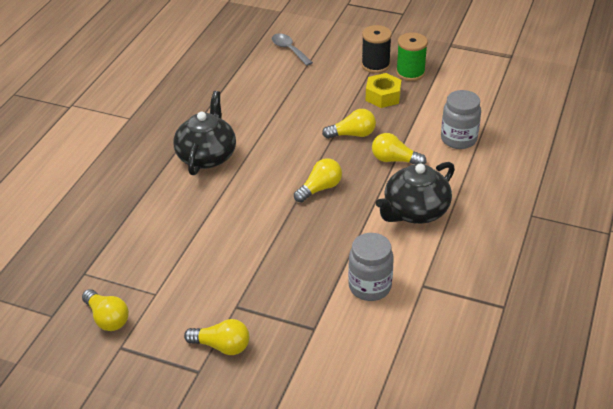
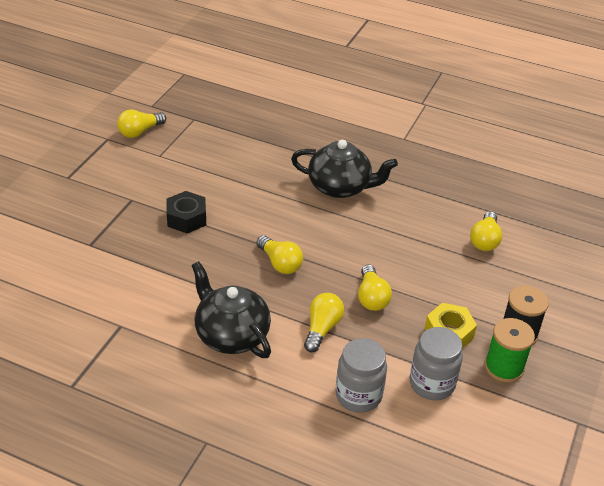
camera: 90 degrees right, 0 degrees up
(222, 346) = (89, 190): yellow light bulb -> yellow light bulb (485, 240)
(263, 258) = (186, 218): none -> black nut
(289, 50) = (543, 257): grey spoon -> none
(369, 287) = (130, 286): grey jar -> grey jar (432, 384)

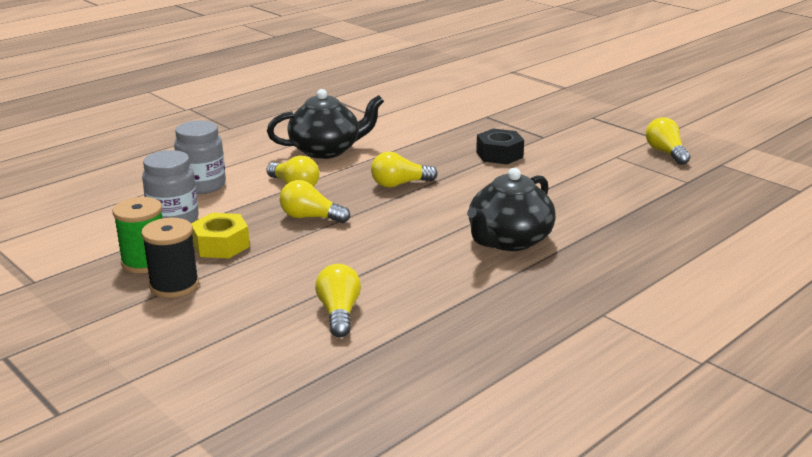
camera: 115 degrees right, 15 degrees down
(485, 240) = (339, 313): yellow light bulb -> yellow light bulb turned 45 degrees clockwise

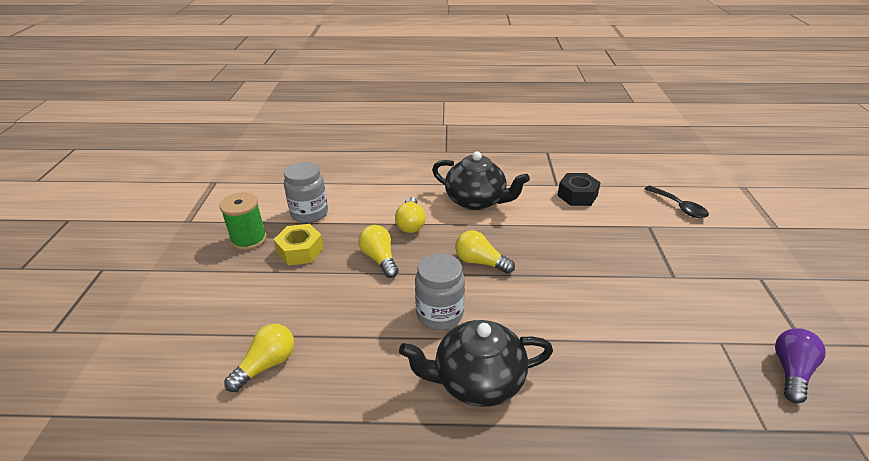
camera: 45 degrees right, 10 degrees up
(174, 285) = (233, 269): black spool -> none
(203, 185) = (363, 193): grey jar -> grey jar (439, 314)
(489, 98) = (679, 207): none -> black spoon
(499, 154) = (603, 275): black nut -> black nut (577, 195)
(665, 153) = (791, 371): yellow light bulb -> purple light bulb

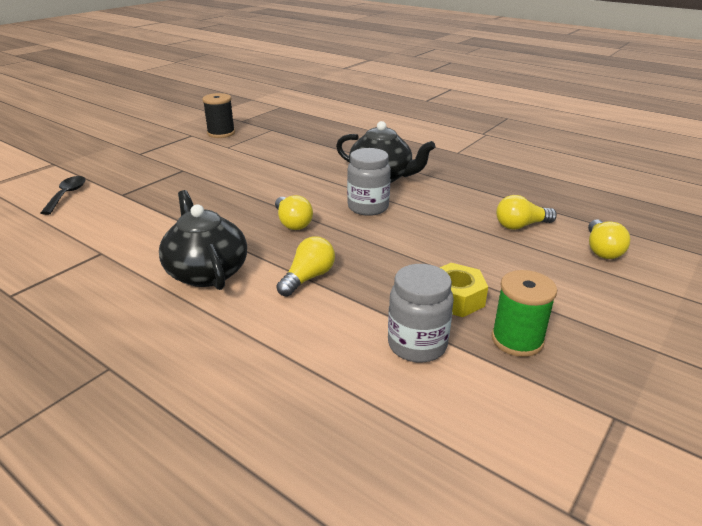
camera: 145 degrees left, 5 degrees down
(379, 259) = (376, 258): yellow light bulb -> yellow light bulb (602, 250)
(577, 195) = (110, 235): black nut -> none
(791, 371) = (221, 133): purple light bulb -> black spool

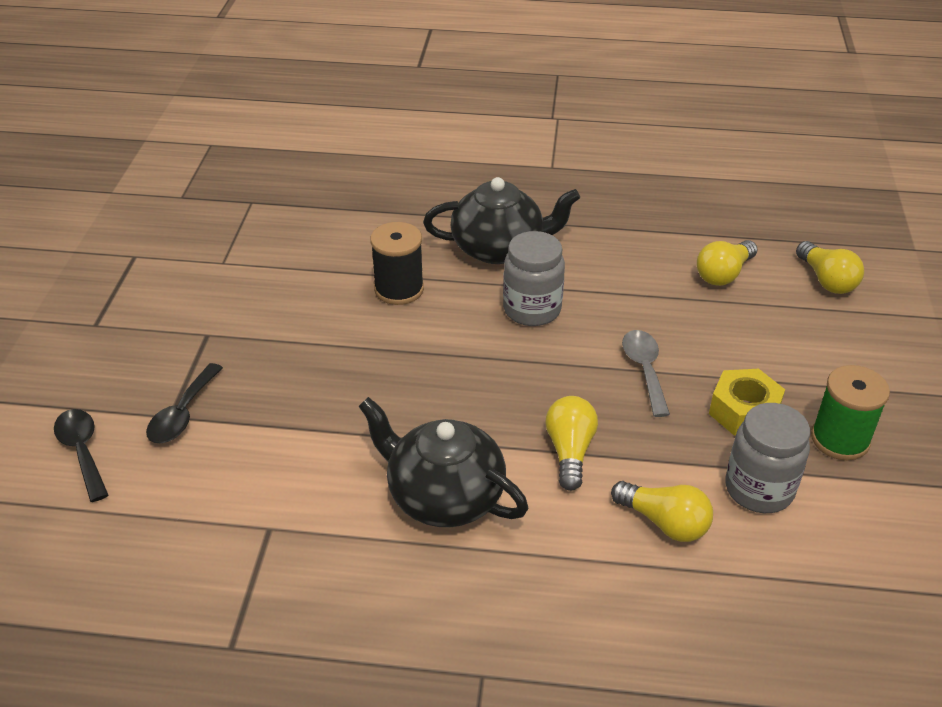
camera: 30 degrees left, 10 degrees up
(128, 195) = (183, 414): none -> black spoon
(221, 133) = (179, 236): black spool -> black spool (399, 289)
(292, 223) = (466, 373): yellow light bulb -> yellow light bulb (664, 522)
(407, 255) = (644, 370): none -> grey spoon

